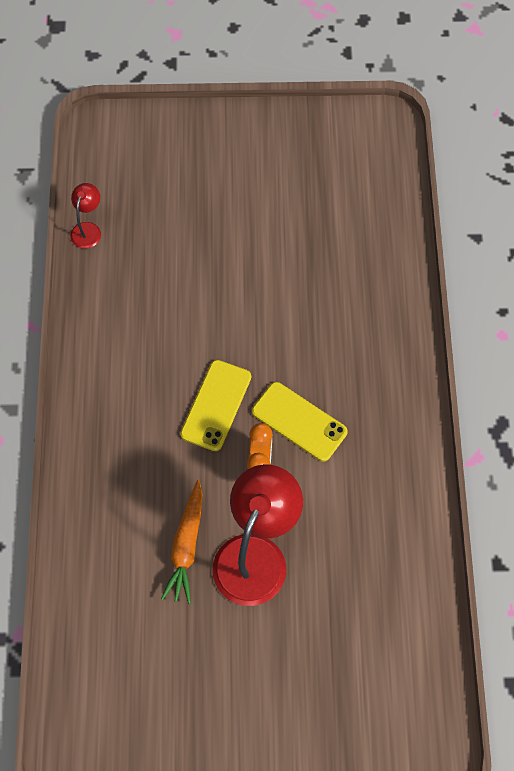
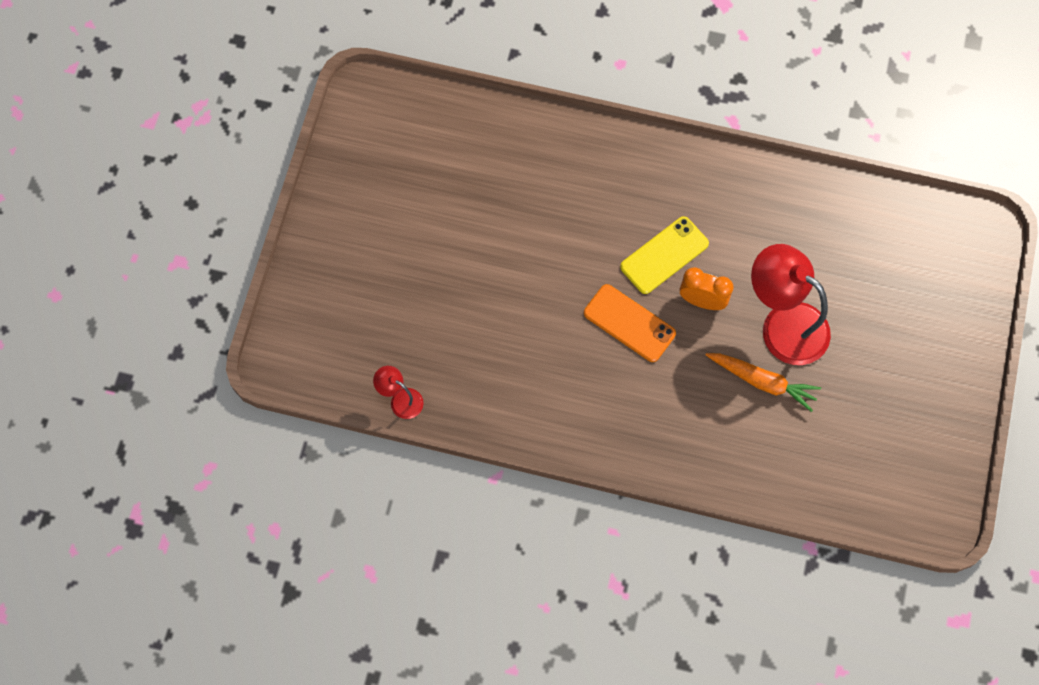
camera: 75 degrees left, 5 degrees up
(216, 405) = (629, 323): yellow phone -> orange phone

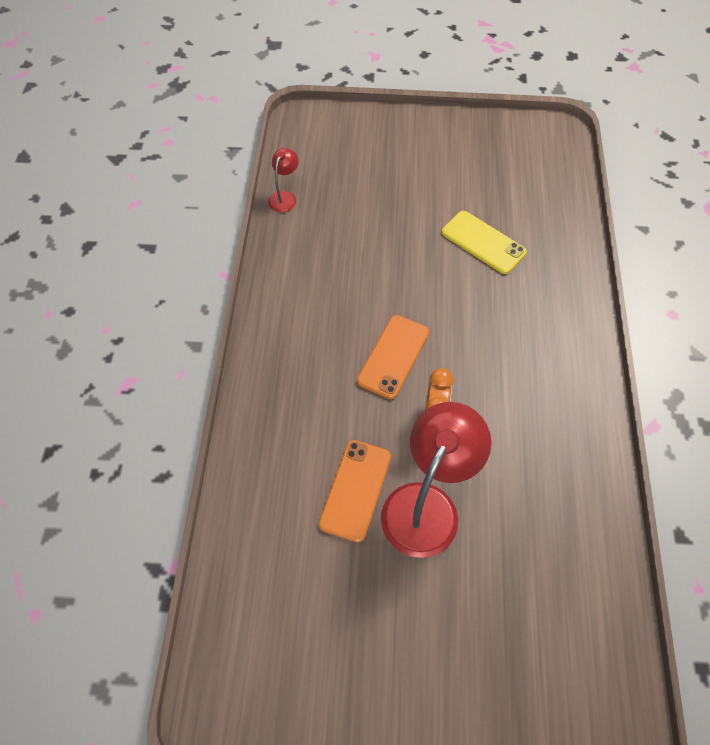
camera: 80 degrees right, 10 degrees down
(664, 255) = (474, 378): yellow phone -> yellow phone (483, 242)
(762, 381) = (355, 490): orange carrot -> orange phone

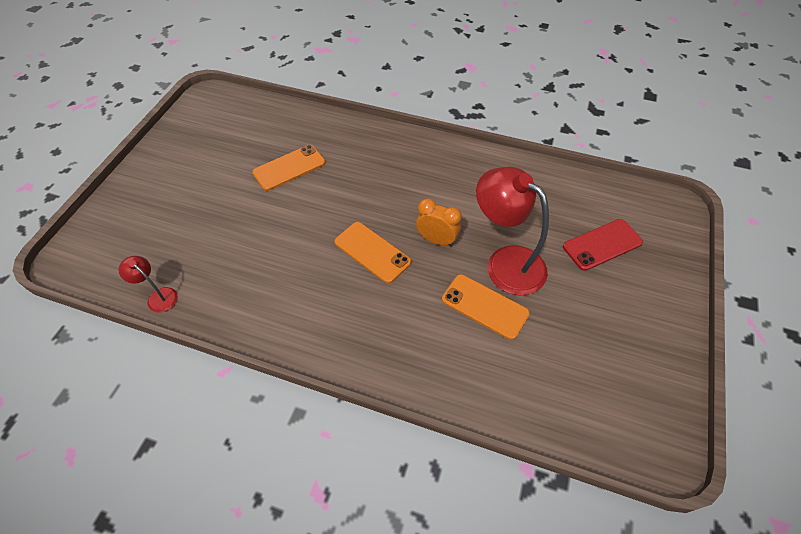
camera: 75 degrees left, 5 degrees down
(483, 242) = (289, 168): yellow phone -> orange phone
(500, 630) = (602, 244): none -> red phone

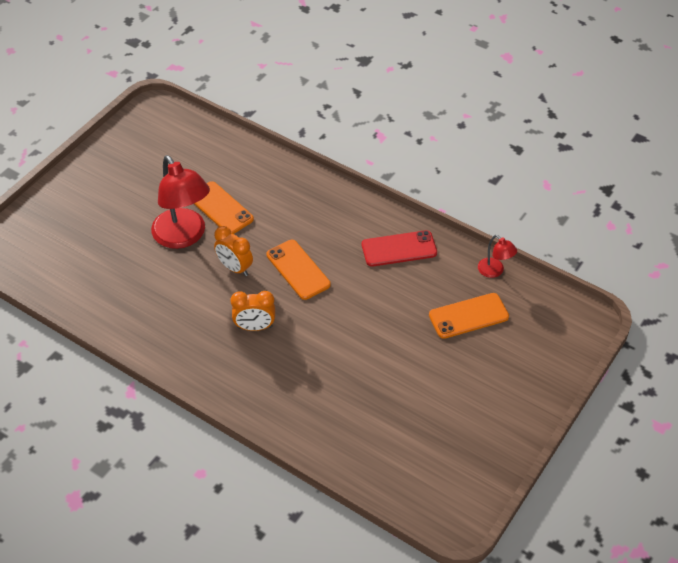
camera: 165 degrees left, 5 degrees down
(289, 168) = (360, 378): orange phone -> orange phone (468, 316)
(394, 190) = (254, 327): none -> orange clock
(602, 244) = (89, 233): red phone -> red phone (399, 249)

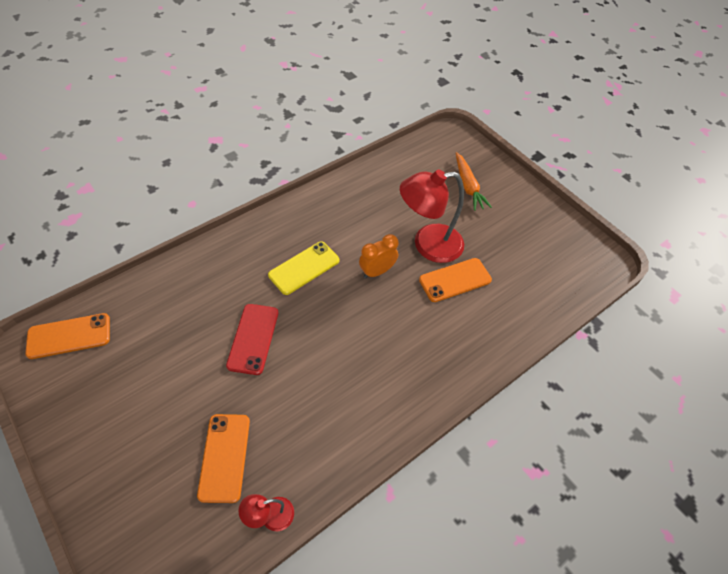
camera: 105 degrees right, 5 degrees up
(84, 221) = (468, 186): none -> orange carrot
(254, 327) = (304, 268): orange clock -> yellow phone
(298, 270) = (355, 319): orange phone -> orange phone (69, 336)
(399, 249) = (345, 421): red phone -> red phone (253, 338)

